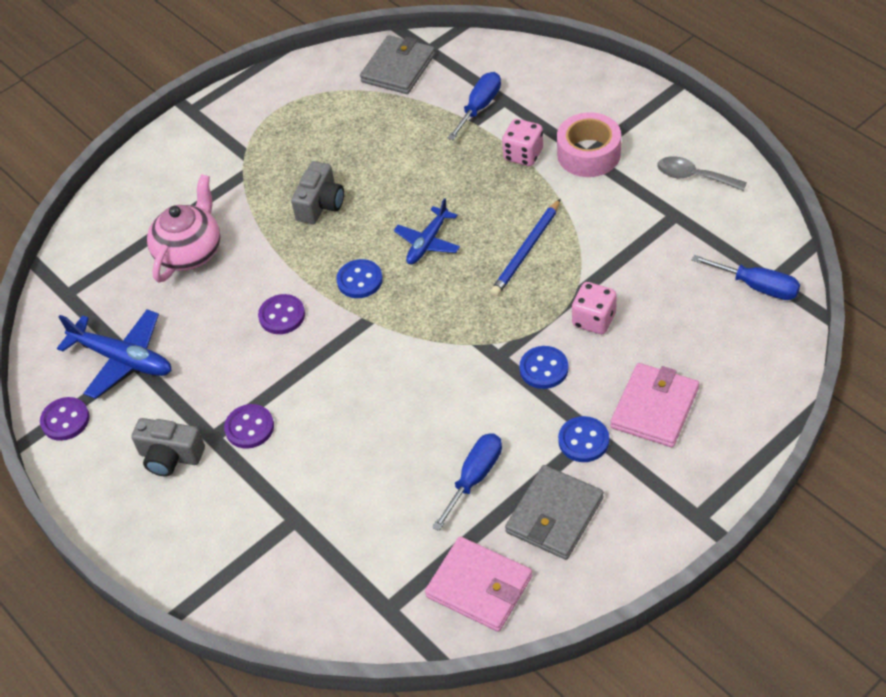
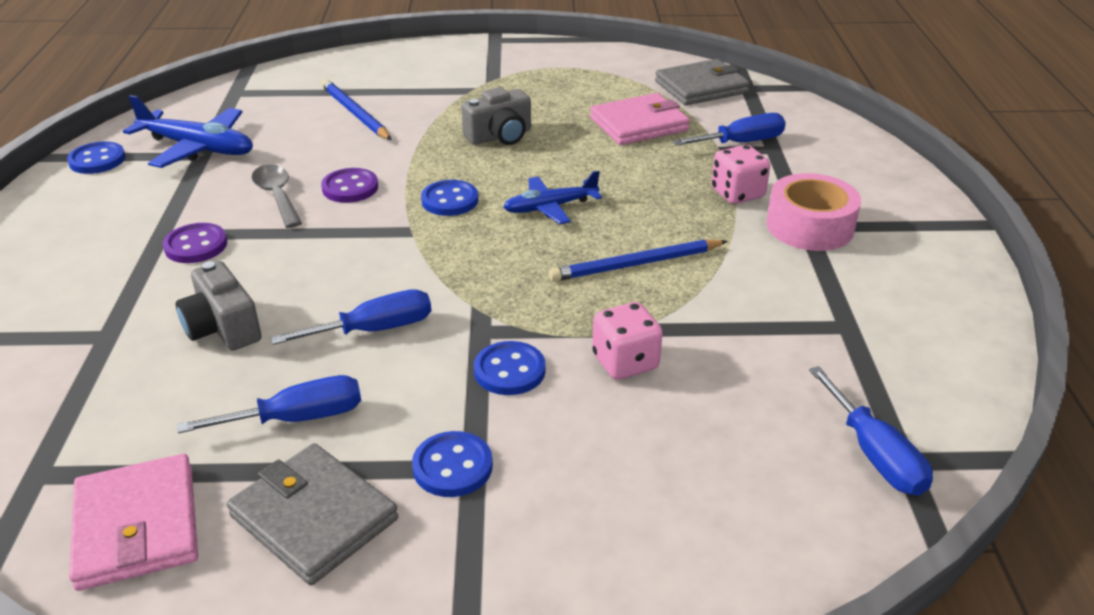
camera: 35 degrees right, 15 degrees down
(65, 420) = (97, 160): purple button -> blue button
(122, 359) = (197, 148): blue plane -> blue plane turned 45 degrees counterclockwise
(170, 456) = (112, 227): grey camera -> grey camera (223, 328)
(190, 252) = (355, 113): pink teapot -> blue pencil
(441, 399) = (374, 330): none -> blue screwdriver
(554, 515) = (314, 517): grey wallet -> grey wallet turned 60 degrees clockwise
(654, 408) = (577, 493): pink wallet -> pink wallet (639, 124)
(694, 177) = (915, 305): grey spoon -> grey spoon (277, 196)

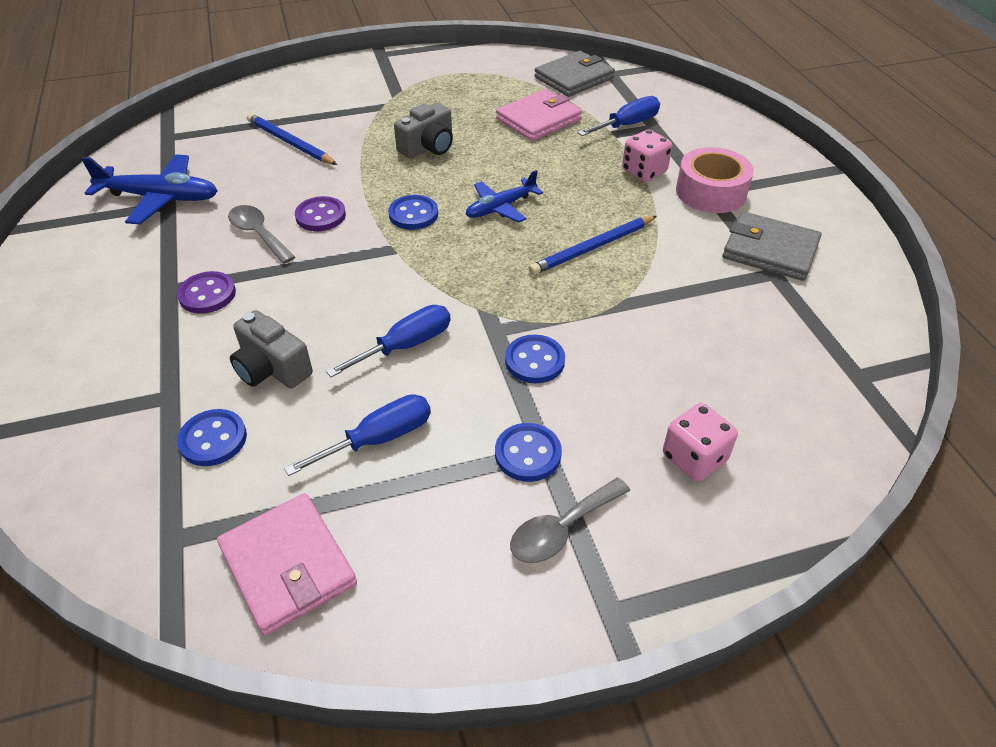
camera: 15 degrees left, 10 degrees up
(97, 160) = (68, 225): blue button -> blue button (213, 439)
(314, 517) = (436, 523): grey wallet -> grey wallet (770, 250)
(451, 554) = (561, 529): none -> grey spoon
(625, 362) = (622, 336): pink dice -> pink dice (694, 458)
(874, 454) = (836, 376): blue screwdriver -> none

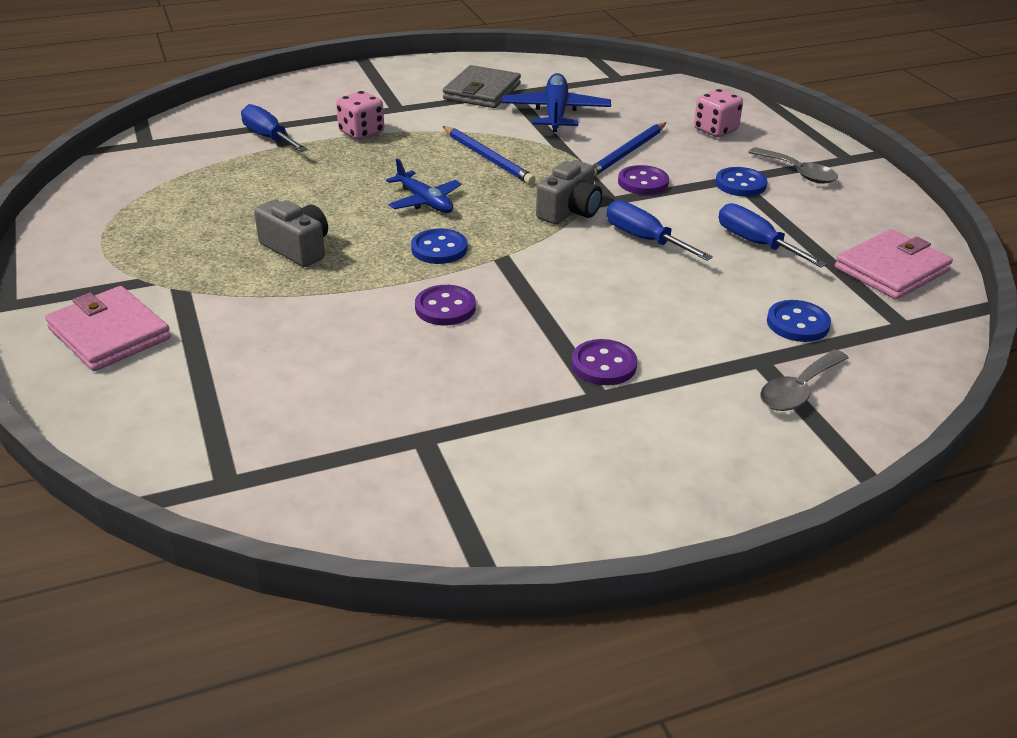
camera: 95 degrees left, 10 degrees down
(159, 198) = (407, 449): blue plane -> blue plane (555, 113)
(258, 234) = (485, 347): grey spoon -> grey spoon (798, 390)
(272, 368) = (699, 305): grey camera -> grey camera (570, 211)
(290, 143) = (268, 354): blue pencil -> blue pencil (627, 153)
(534, 361) = (643, 182): blue button -> purple button
(538, 119) = (245, 183): pink wallet -> pink wallet (109, 333)
(574, 78) = (149, 163): grey wallet -> none
(711, 192) = (397, 107): pink tape -> none

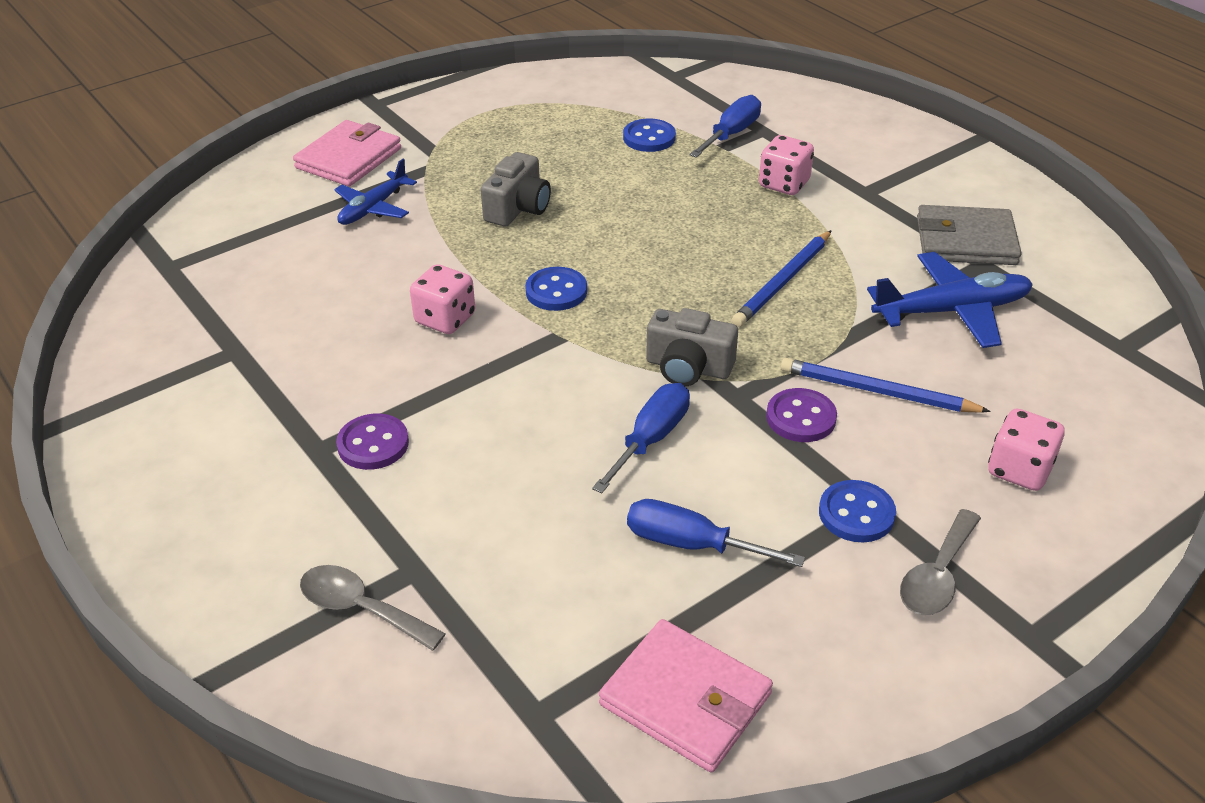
camera: 75 degrees right, 5 degrees up
(424, 201) = (652, 260): blue plane -> blue plane (373, 208)
(445, 308) = (445, 319): purple button -> pink dice
(756, 243) = (691, 544): blue screwdriver -> blue screwdriver turned 105 degrees counterclockwise
(797, 323) = (504, 600): blue button -> blue button (649, 138)

